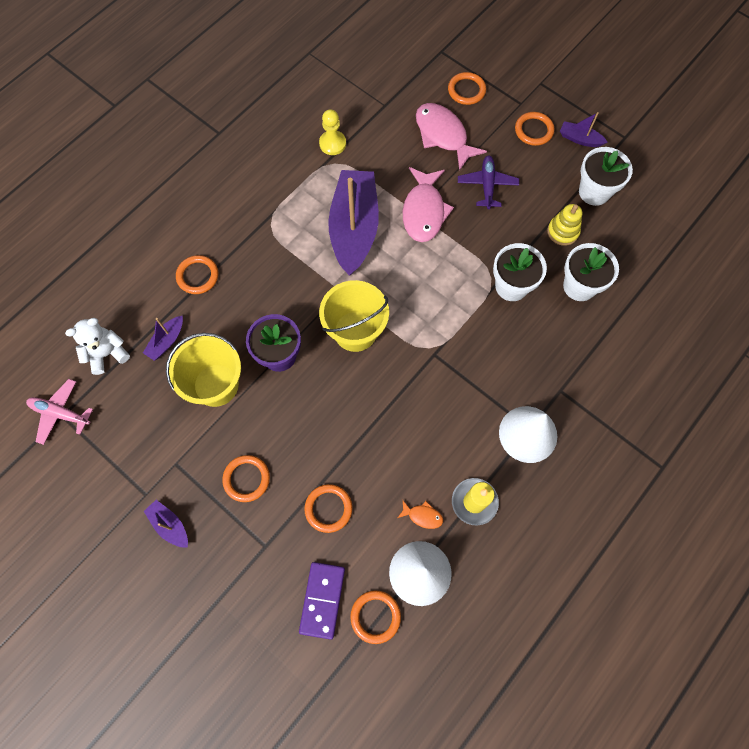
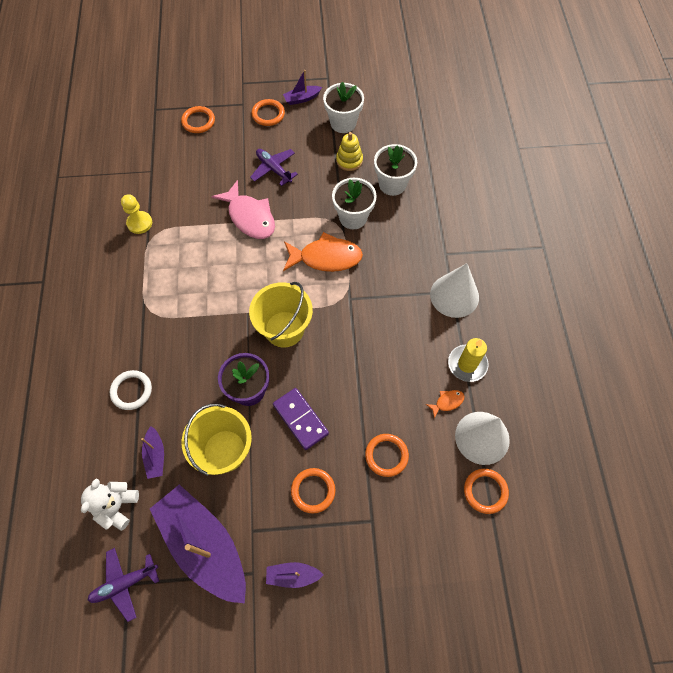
camera: 45 degrees left, 5 degrees down
(60, 413) = (124, 583): pink plane -> purple plane
(198, 276) = (131, 391): orange ring -> white ring
(322, 600) = (443, 516): purple domino -> purple domino (300, 419)
(354, 229) = (214, 265): purple boat -> purple boat (204, 545)
(443, 135) = (212, 160): pink fish -> none
(451, 301) = (326, 257): none -> orange fish

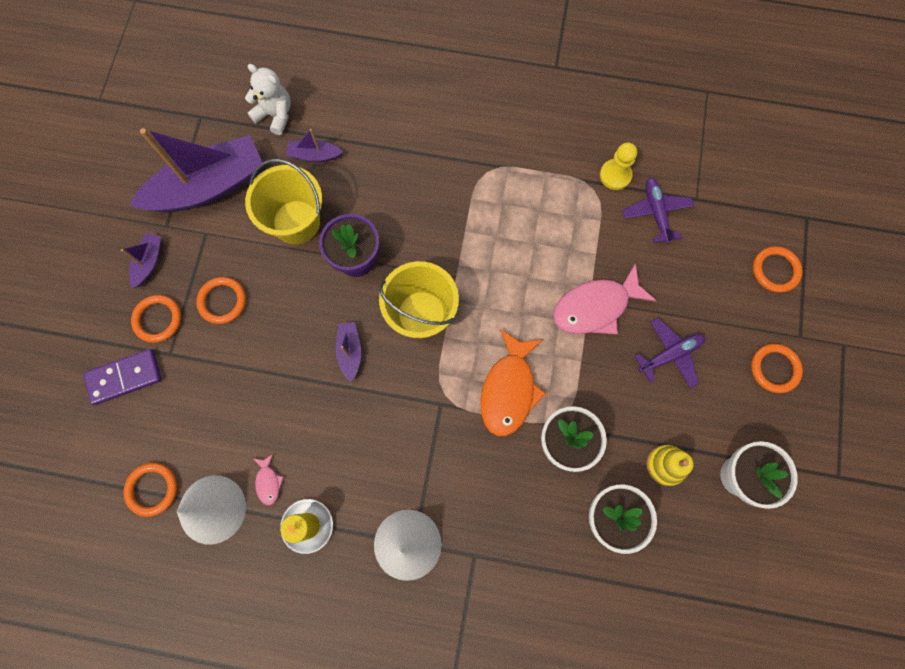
camera: 105 degrees right, 10 degrees up
(124, 583) = (201, 114): purple plane -> purple plane (656, 212)
(131, 391) = (394, 141): white ring -> none
(300, 419) = (304, 307): purple domino -> purple domino (124, 377)
(302, 98) = (799, 426): purple boat -> purple boat (350, 352)
(386, 455) = (231, 390): orange ring -> orange ring (158, 319)
(447, 402) = (268, 482): orange fish -> pink fish

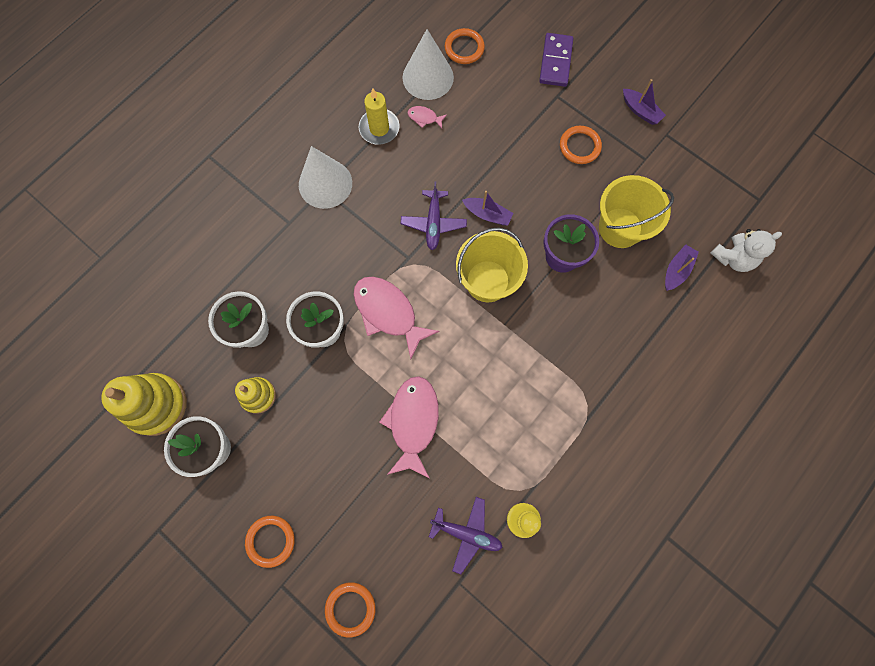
camera: 120 degrees right, 0 degrees up
(158, 319) = (589, 99): orange ring -> none
(209, 187) = (687, 178): purple boat -> none
(509, 389) = (388, 313): orange fish -> pink fish
(670, 354) = (337, 458): purple plane -> purple plane (433, 223)
(740, 562) = (156, 405): none -> yellow stacking toy

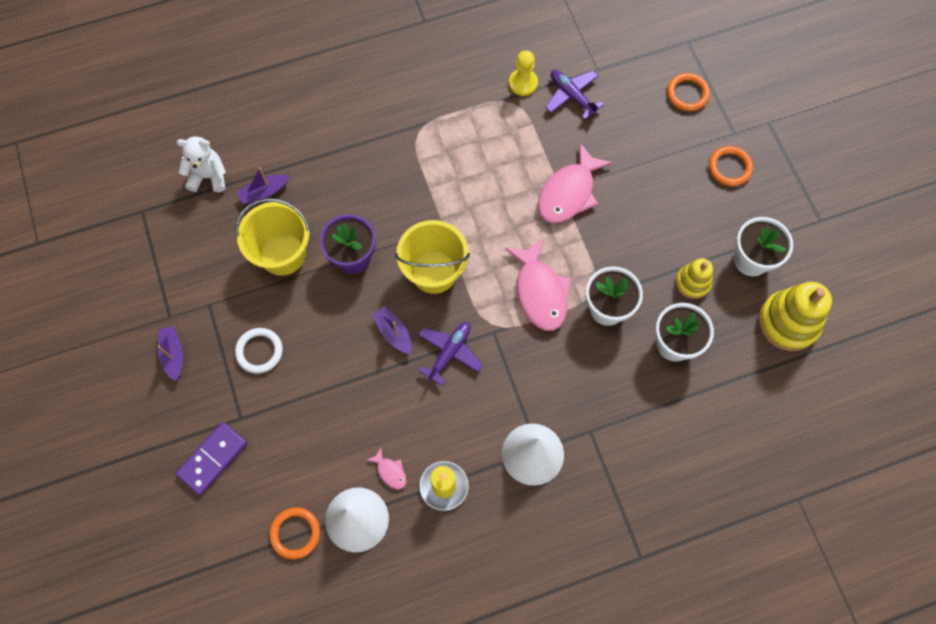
camera: 150 degrees left, 5 degrees down
(579, 146) = (259, 351): orange ring -> white ring

